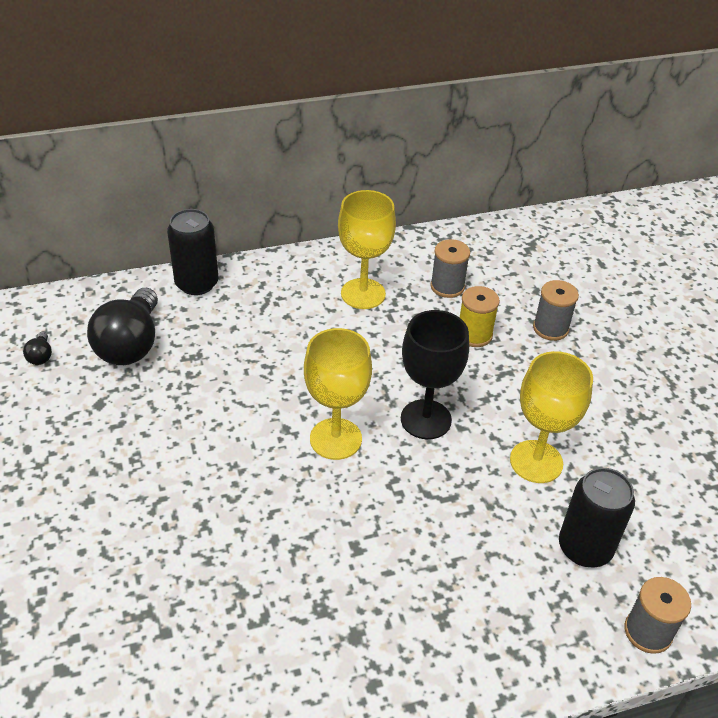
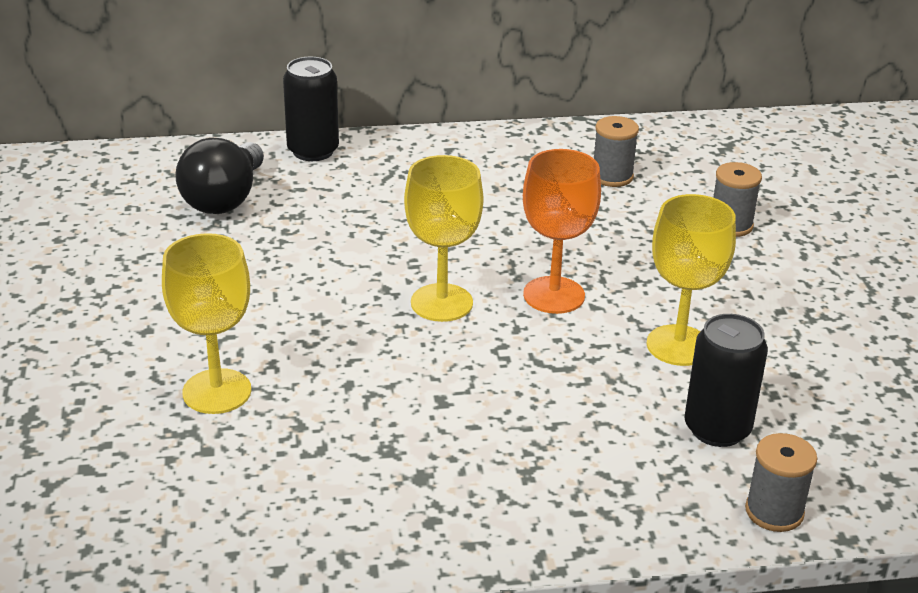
camera: 10 degrees right, 10 degrees down
(41, 356) = (122, 201): black light bulb -> none
(363, 294) = (507, 175): yellow goblet -> yellow goblet (217, 391)
(426, 419) = (554, 295): black goblet -> orange goblet
(474, 335) = (633, 223): yellow spool -> none

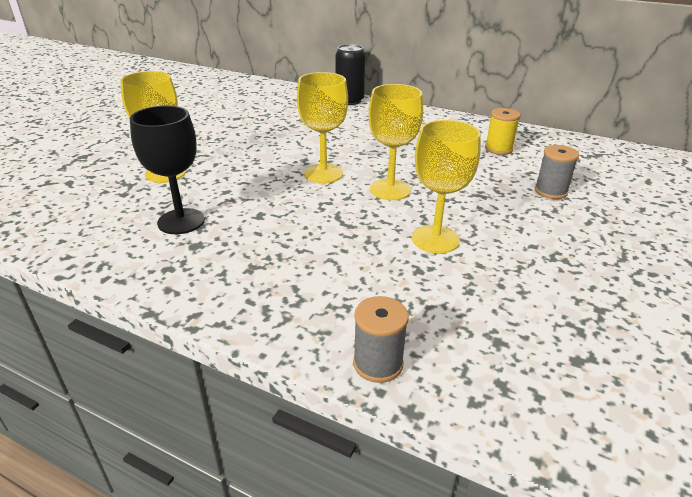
camera: 35 degrees right, 0 degrees up
(224, 199) = (283, 107): black light bulb -> none
(354, 454) = (181, 221): none -> black goblet
(554, 295) = (390, 190): orange goblet -> yellow goblet
(612, 176) = (498, 149): grey spool -> yellow spool
(717, 429) = (402, 294): black can -> none

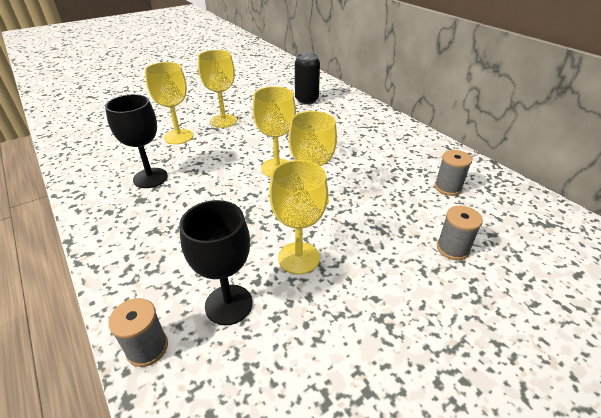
camera: 30 degrees right, 5 degrees up
(206, 145) = (223, 121): none -> yellow goblet
(349, 101) = (364, 106): black can -> black can (306, 100)
(415, 298) = (228, 304): none -> black goblet
(498, 149) = (447, 187): yellow spool -> grey spool

